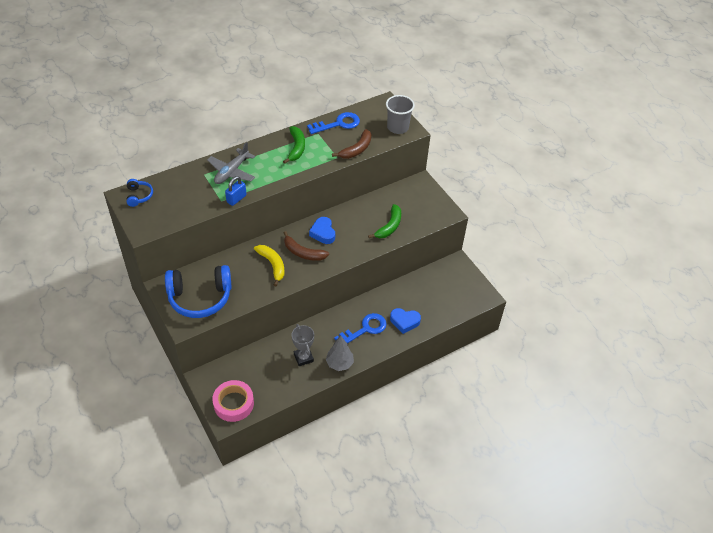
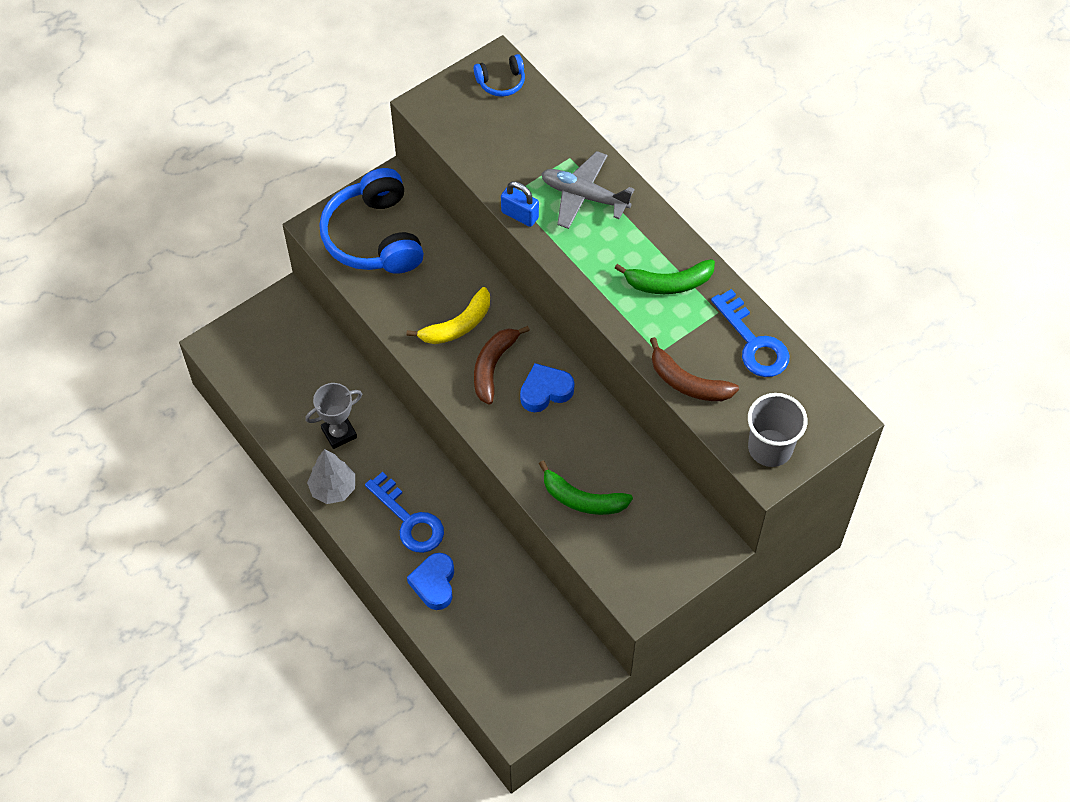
camera: 85 degrees right, 10 degrees up
(233, 403) = (244, 350): pink tape -> none

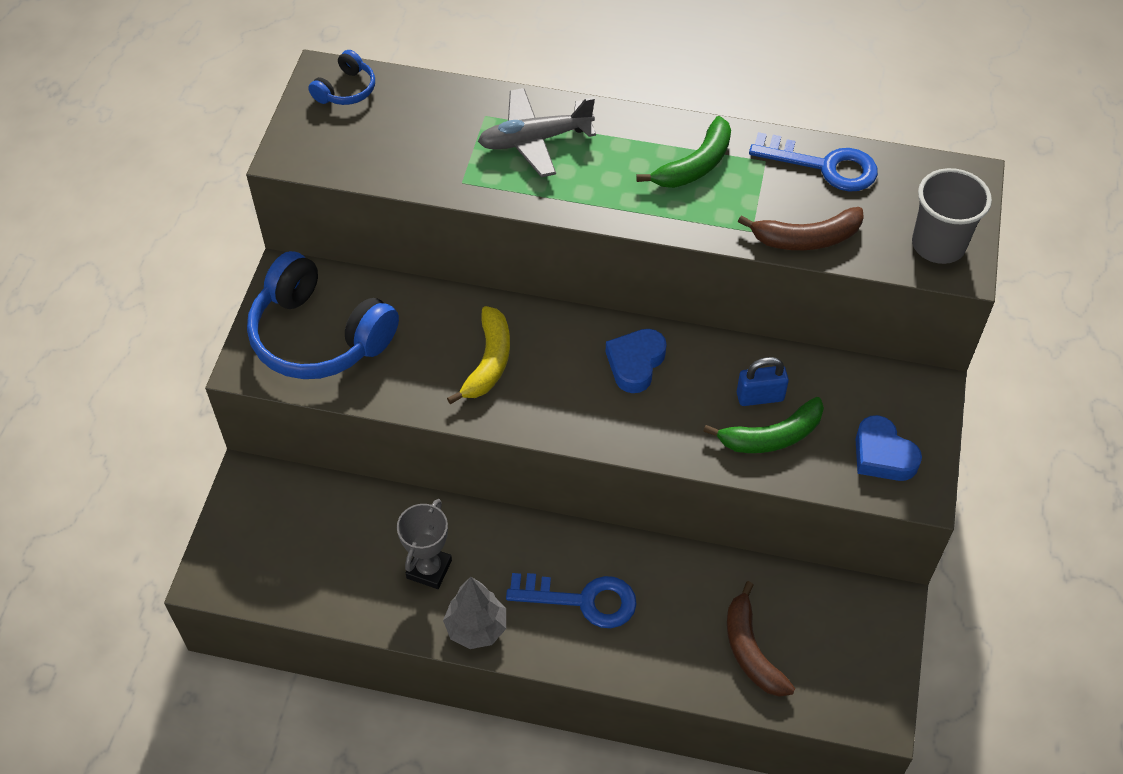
camera: 40 degrees left, 5 degrees down
(434, 583) = (667, 642): blue heart -> blue heart (882, 455)
(493, 367) = (562, 376): brown banana -> brown banana (751, 651)
(520, 215) = (490, 195): blue padlock -> blue padlock (760, 396)

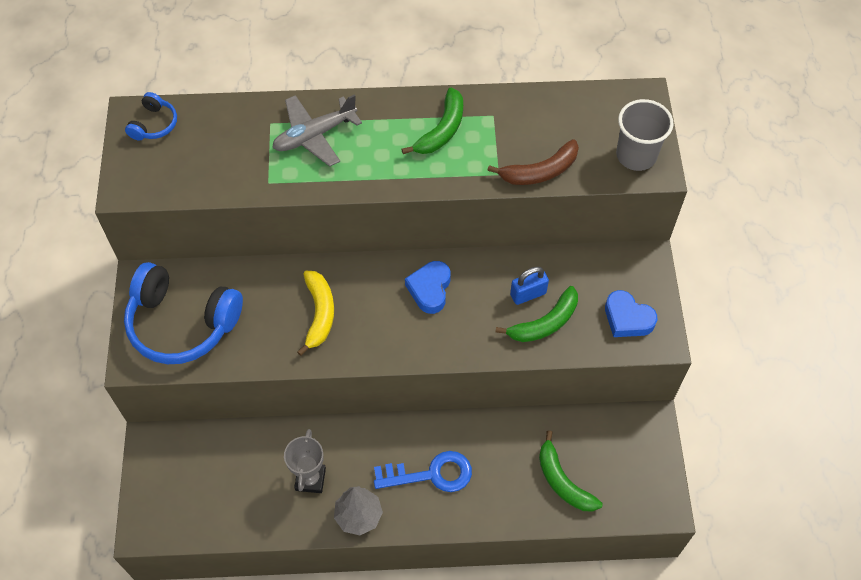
camera: 15 degrees left, 5 degrees up
(751, 651) = (563, 481): brown banana -> green banana
(824, 166) = (537, 110): blue key -> none

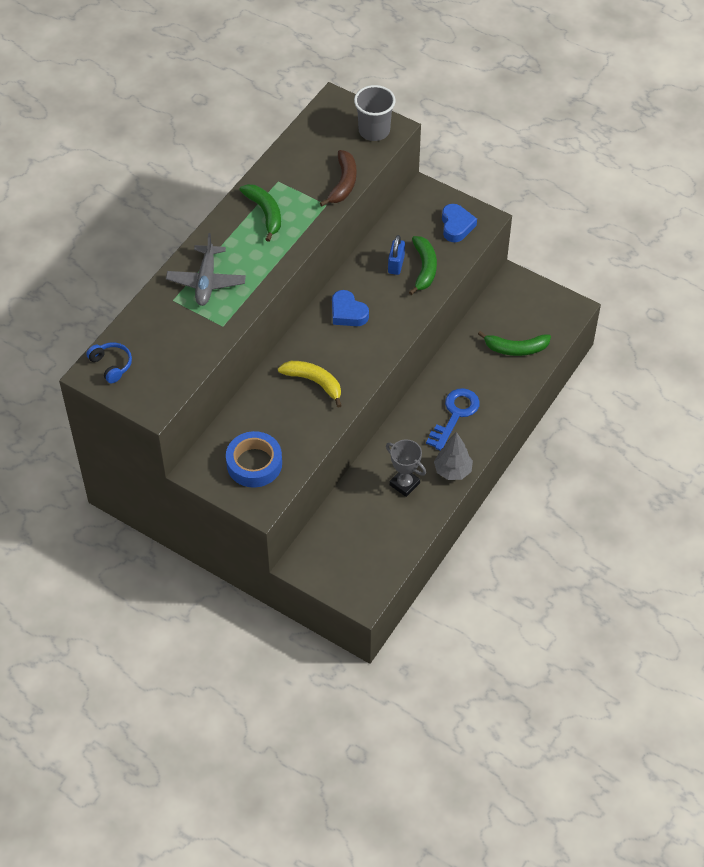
camera: 55 degrees left, 5 degrees down
(182, 323) = (254, 464): blue headphones -> blue tape
(627, 318) = (456, 226): blue heart -> blue heart turned 75 degrees counterclockwise

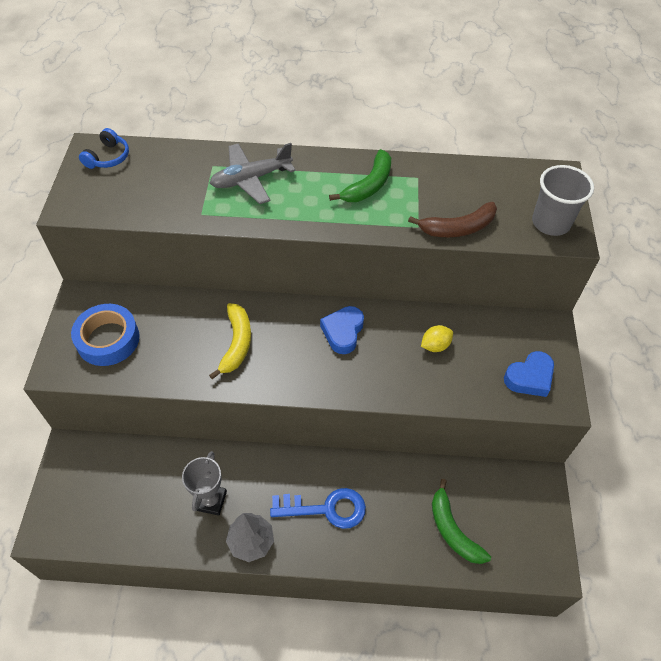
camera: 60 degrees right, 0 degrees up
(396, 264) = (435, 345): blue padlock -> yellow lemon
(424, 268) = (449, 374): green banana -> none

